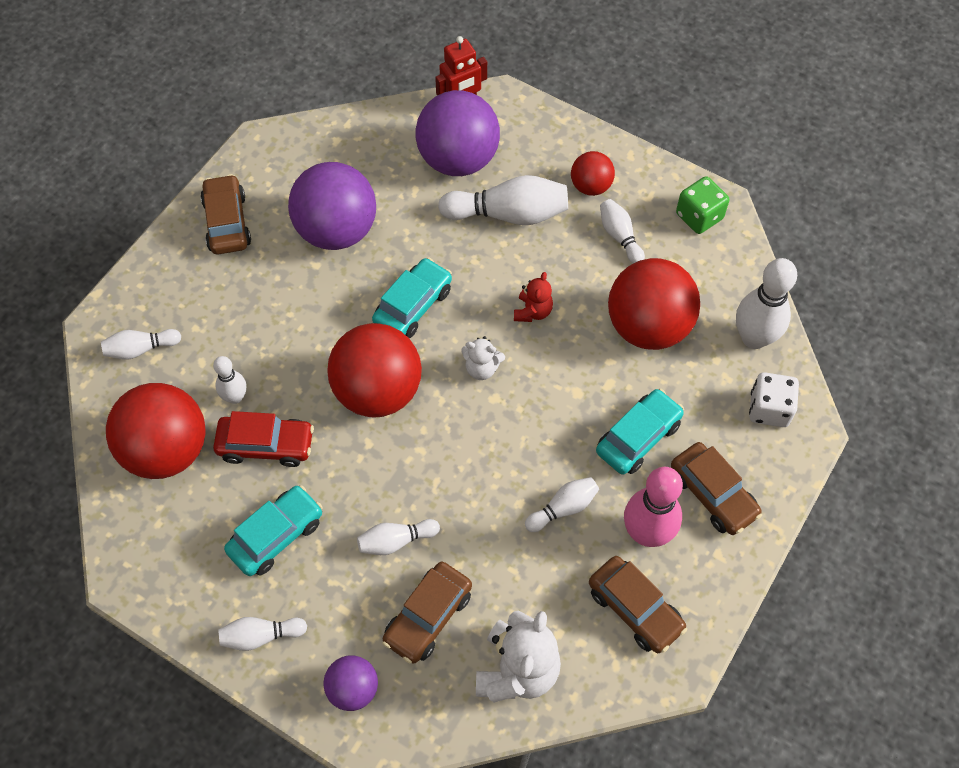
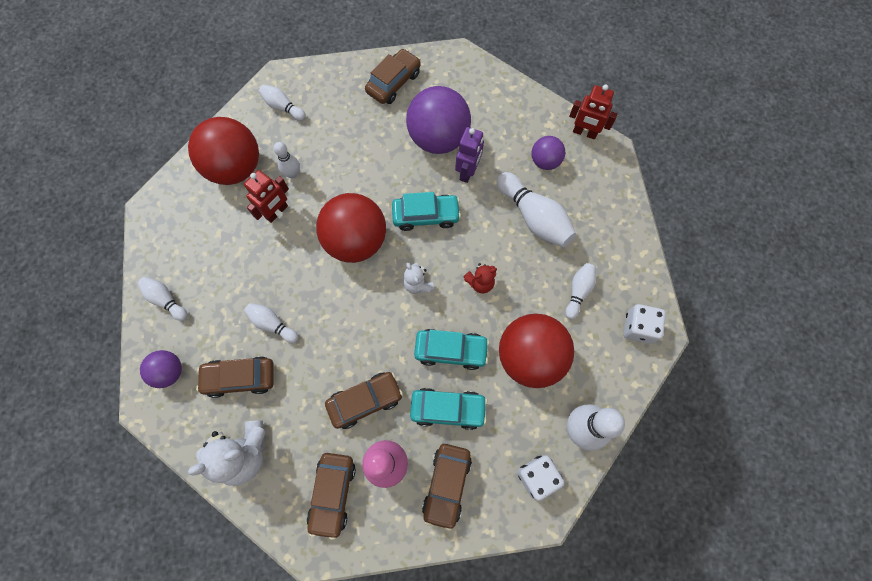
camera: 50 degrees right, 10 degrees up
(266, 445) = (277, 212): red car -> red robot
(276, 535) = (228, 260): turquoise car -> turquoise car (451, 350)
(402, 233) = (467, 172): none -> purple robot
(458, 159) = (545, 161): purple ball -> purple ball, size x0.52
(563, 508) = (365, 401): white bowling pin -> brown car
(590, 186) = (598, 247): red ball -> none
(699, 216) = (638, 327): green dice -> white dice

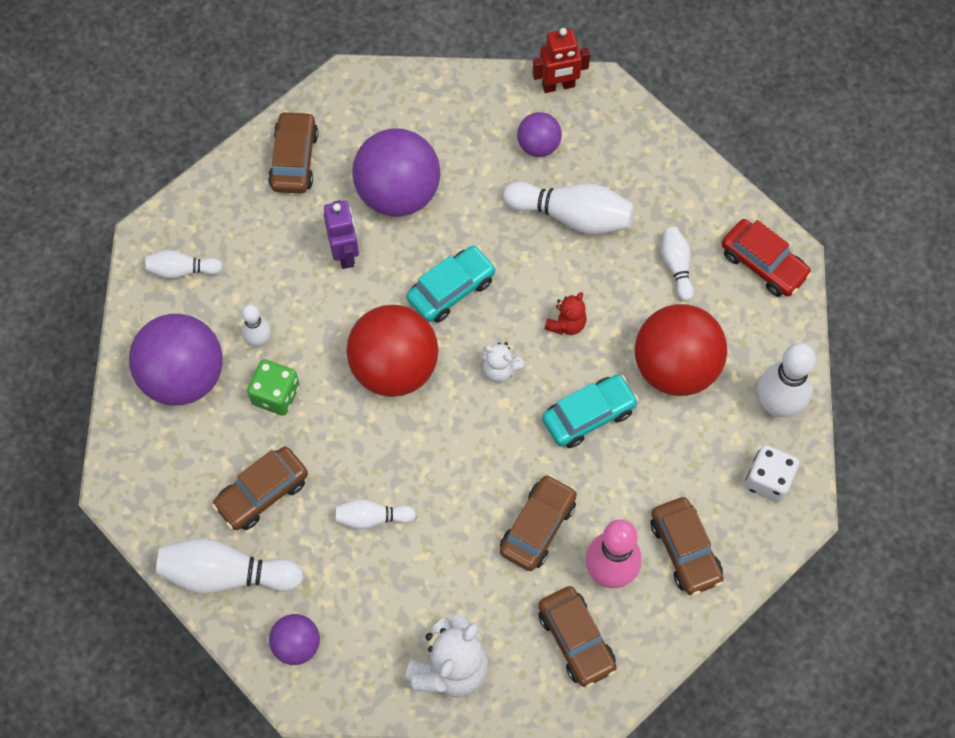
camera: 35 degrees left, 5 degrees down
(166, 300) = (226, 574): white bowling pin -> white bowling pin, size x1.77
(235, 168) = (183, 376): red ball -> purple ball
(240, 378) = (382, 597): brown car -> brown car (262, 493)
(277, 212) = (276, 395): red robot -> green dice
(448, 409) = (630, 476): turquoise car -> none
(467, 172) = (461, 211): purple robot -> purple robot (345, 253)
(638, 327) = (763, 264): white dice -> red car

